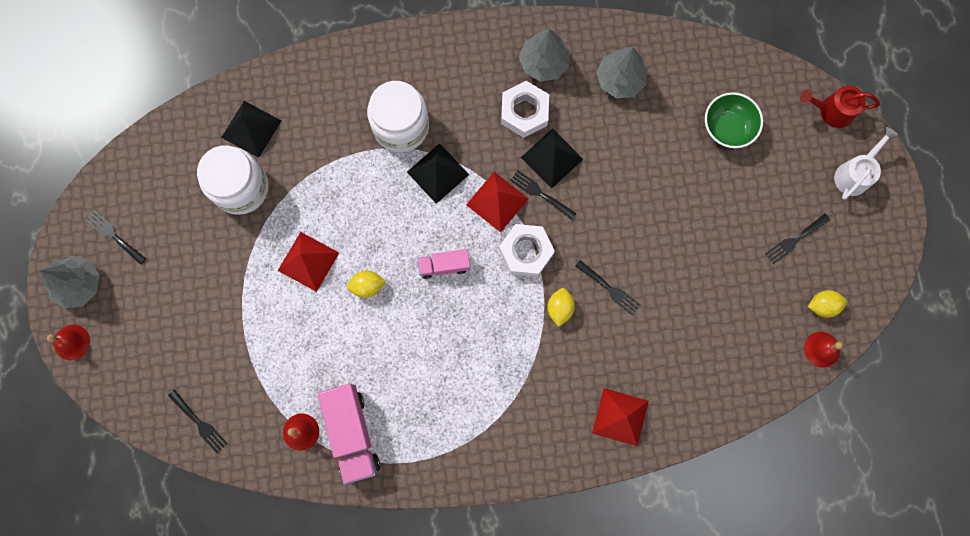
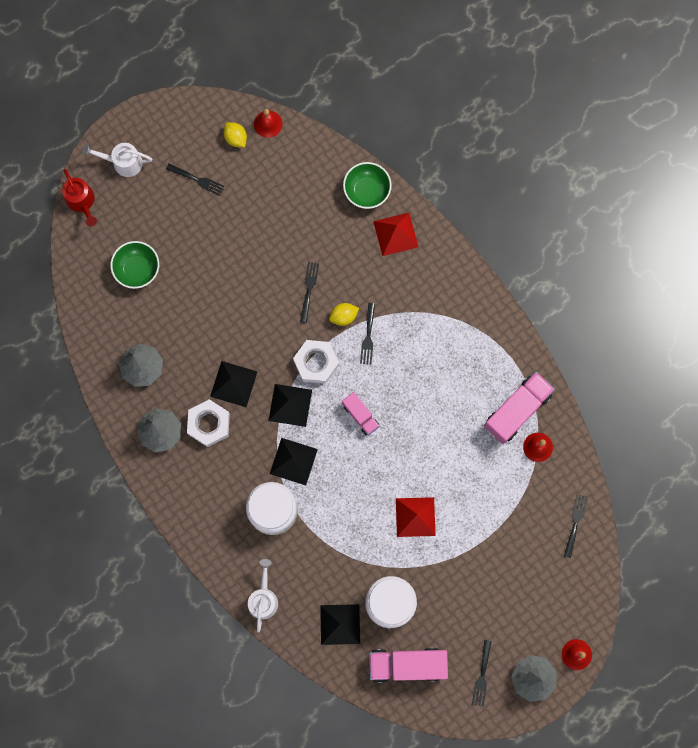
camera: 120 degrees left, 0 degrees up
(172, 170) = (407, 664): none -> pink truck
(322, 71) = (263, 598): none -> white watering can
(367, 286) = (408, 462): yellow lemon -> none
(497, 201) = (290, 405): red pyramid -> black pyramid
(541, 194) = (266, 376): black fork -> black fork (368, 336)
(686, 413) = (367, 191): none -> green bowl

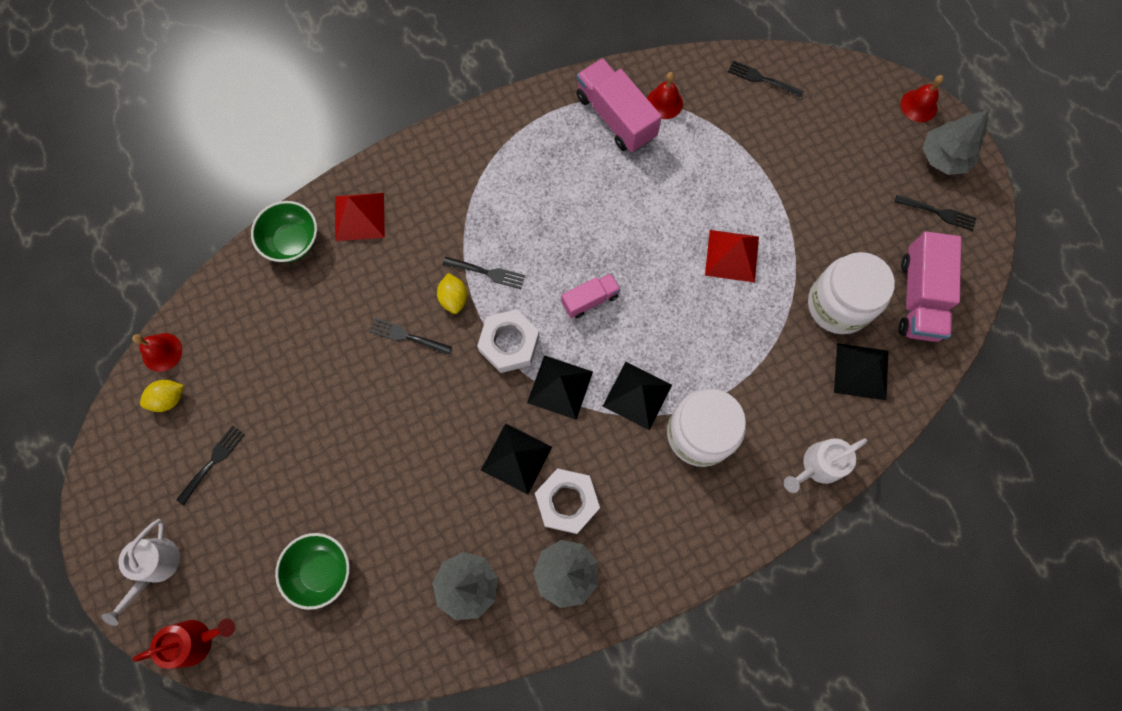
camera: 80 degrees left, 5 degrees down
(263, 598) = (818, 466): white watering can -> white watering can turned 45 degrees counterclockwise

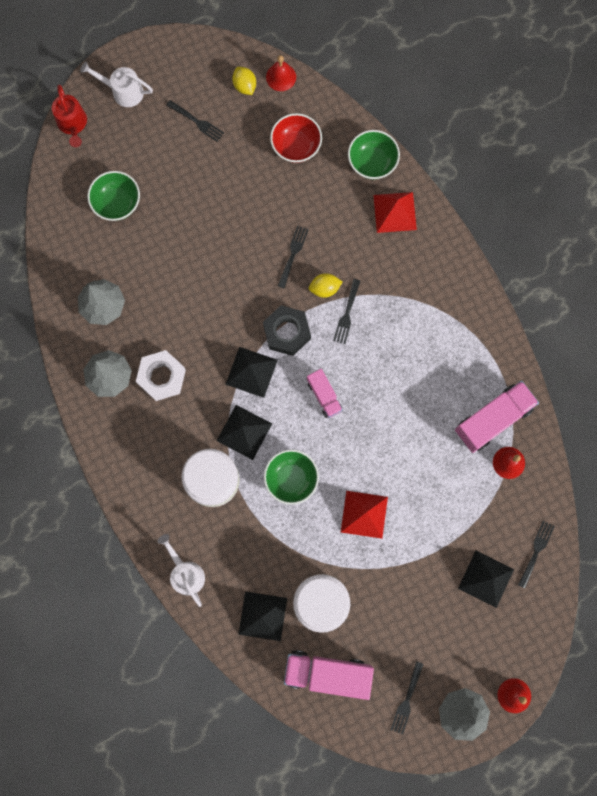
camera: 90 degrees right, 5 degrees up
(261, 333) = (296, 146): none -> red bowl
(509, 344) = (287, 332): white nut -> black nut
(516, 458) = (195, 339): black pyramid -> black pyramid (486, 578)
(693, 338) = (291, 479): none -> green bowl

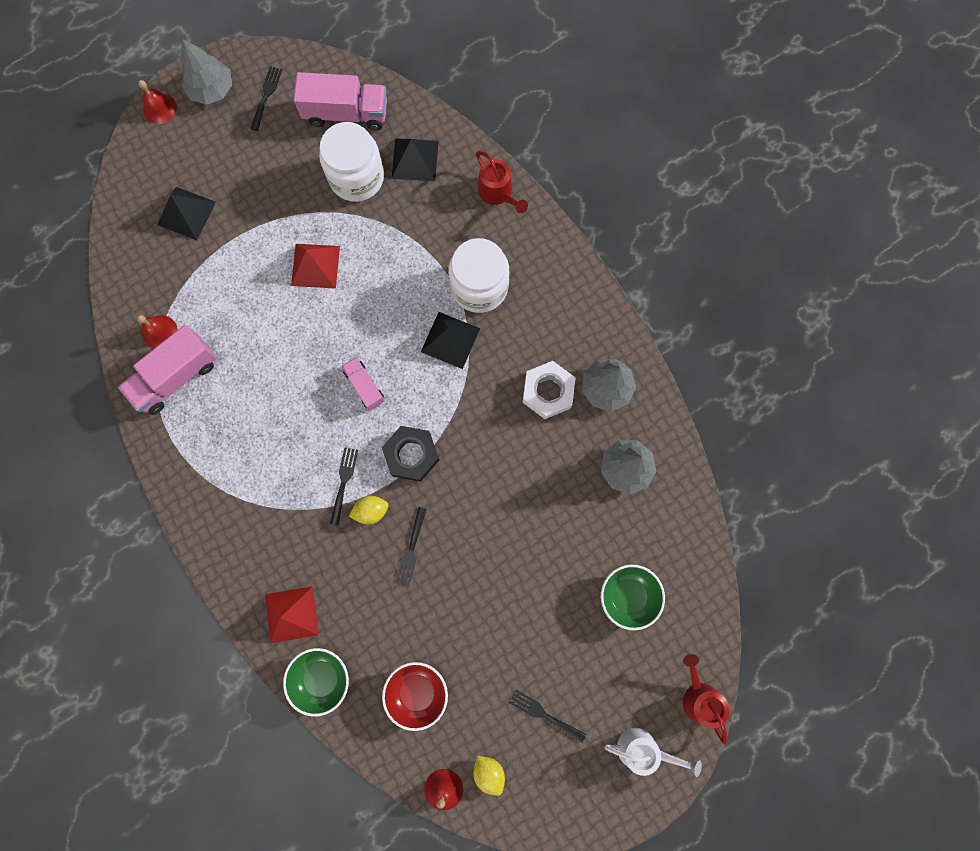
camera: 175 degrees right, 0 degrees up
(185, 573) = (498, 193): white watering can -> red watering can
(251, 372) = (448, 406): black pyramid -> none
(291, 479) = (395, 295): green bowl -> none
(536, 551) = (133, 243): black fork -> none

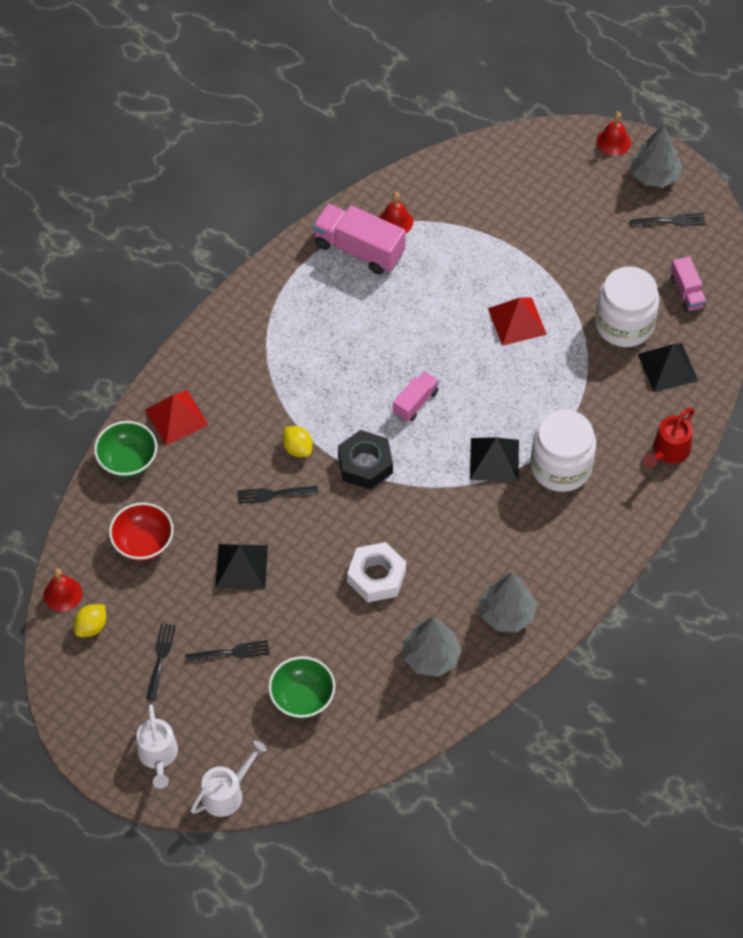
camera: 70 degrees right, 20 degrees down
(186, 213) = (519, 200): black pyramid -> black pyramid (241, 566)
(344, 482) = (315, 417): black fork -> black fork (231, 652)
(346, 113) = (687, 292): pink truck -> pink truck, size x0.57
(548, 392) = (479, 562): white nut -> white nut (376, 576)
(699, 696) = (227, 792): red watering can -> white watering can

